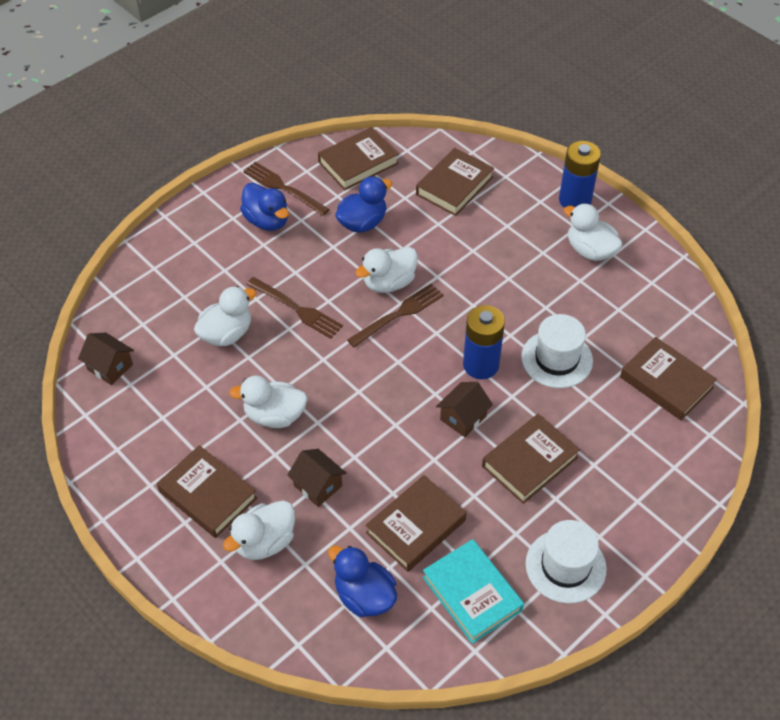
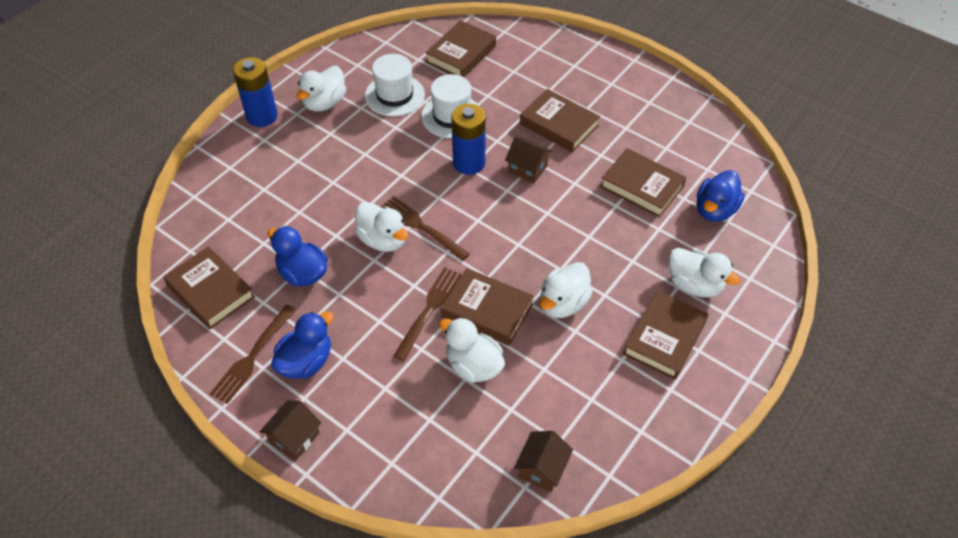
camera: 100 degrees left, 0 degrees up
(274, 416) = (563, 303): white duck -> white duck turned 45 degrees clockwise
(318, 486) = (626, 257): brown house -> brown house (294, 437)
(454, 186) = (245, 205): brown book -> brown book (487, 310)
(472, 594) = (686, 147): turquoise book -> none
(565, 566) = (643, 99): white hat -> white hat (394, 95)

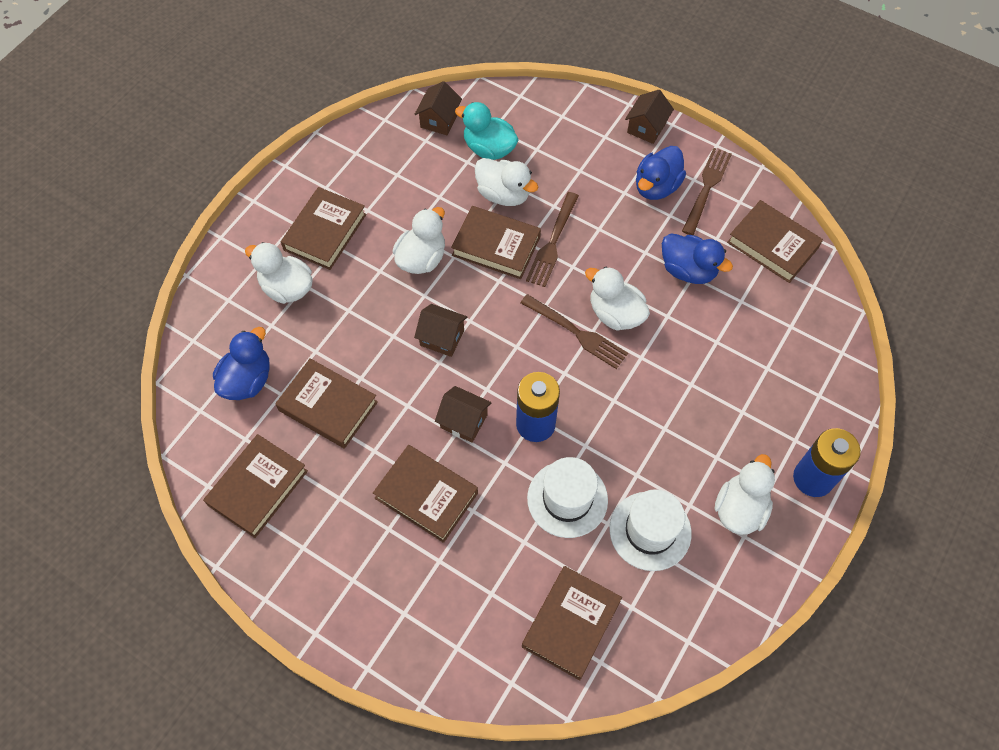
camera: 175 degrees right, 10 degrees up
(485, 424) = (489, 149): none -> turquoise duck
(544, 231) = (442, 338): none -> brown house
(690, 137) = (258, 488): none -> brown book

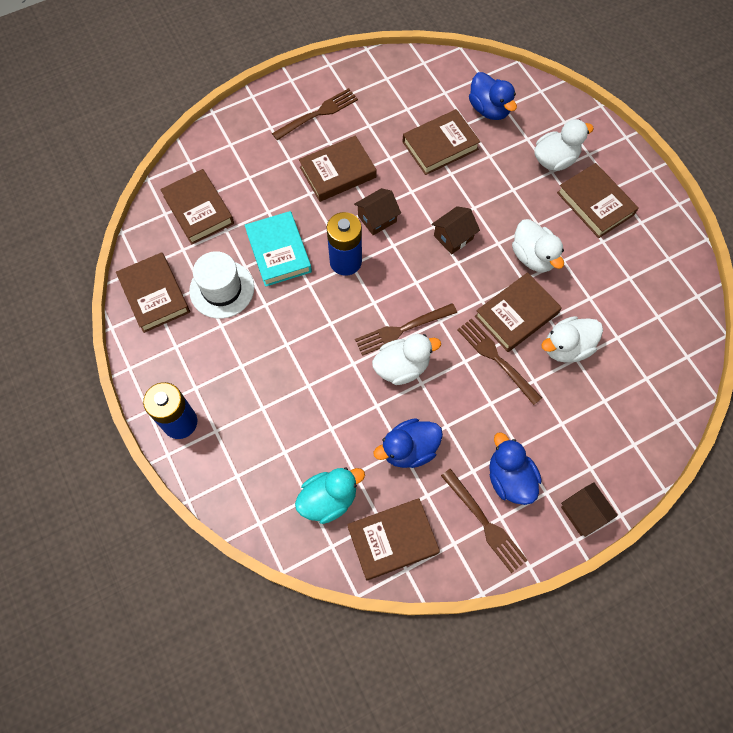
camera: 120 degrees right, 5 degrees up
(258, 488) = (404, 86): brown book -> brown book (154, 295)
(353, 567) = (318, 114): none -> brown fork
(439, 120) = (676, 338): brown house -> none
(489, 149) = (623, 361): turquoise duck -> turquoise duck (329, 499)
(567, 499) = (278, 252): white hat -> turquoise book
(740, 509) = (195, 356): white duck -> none

